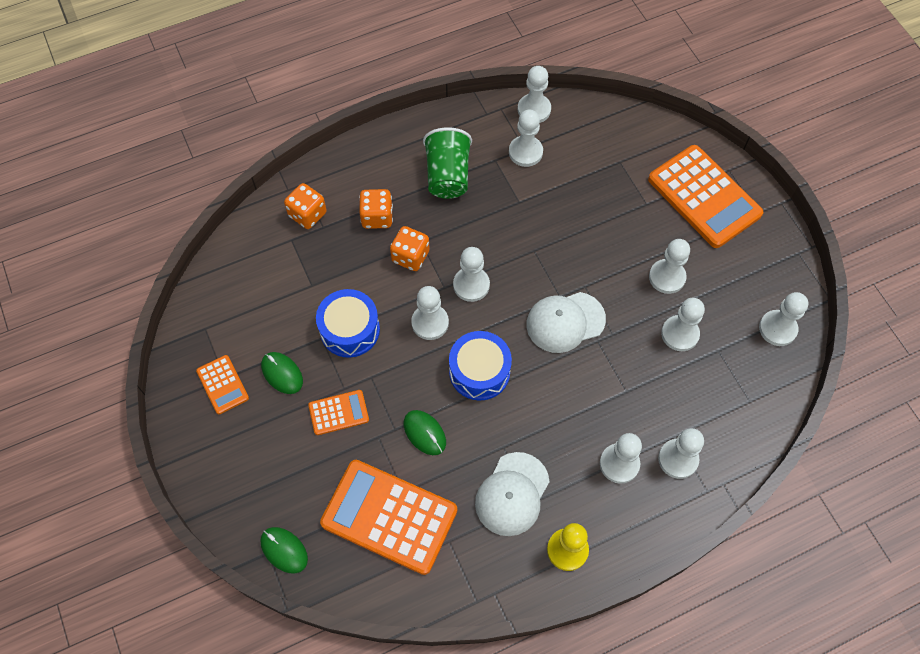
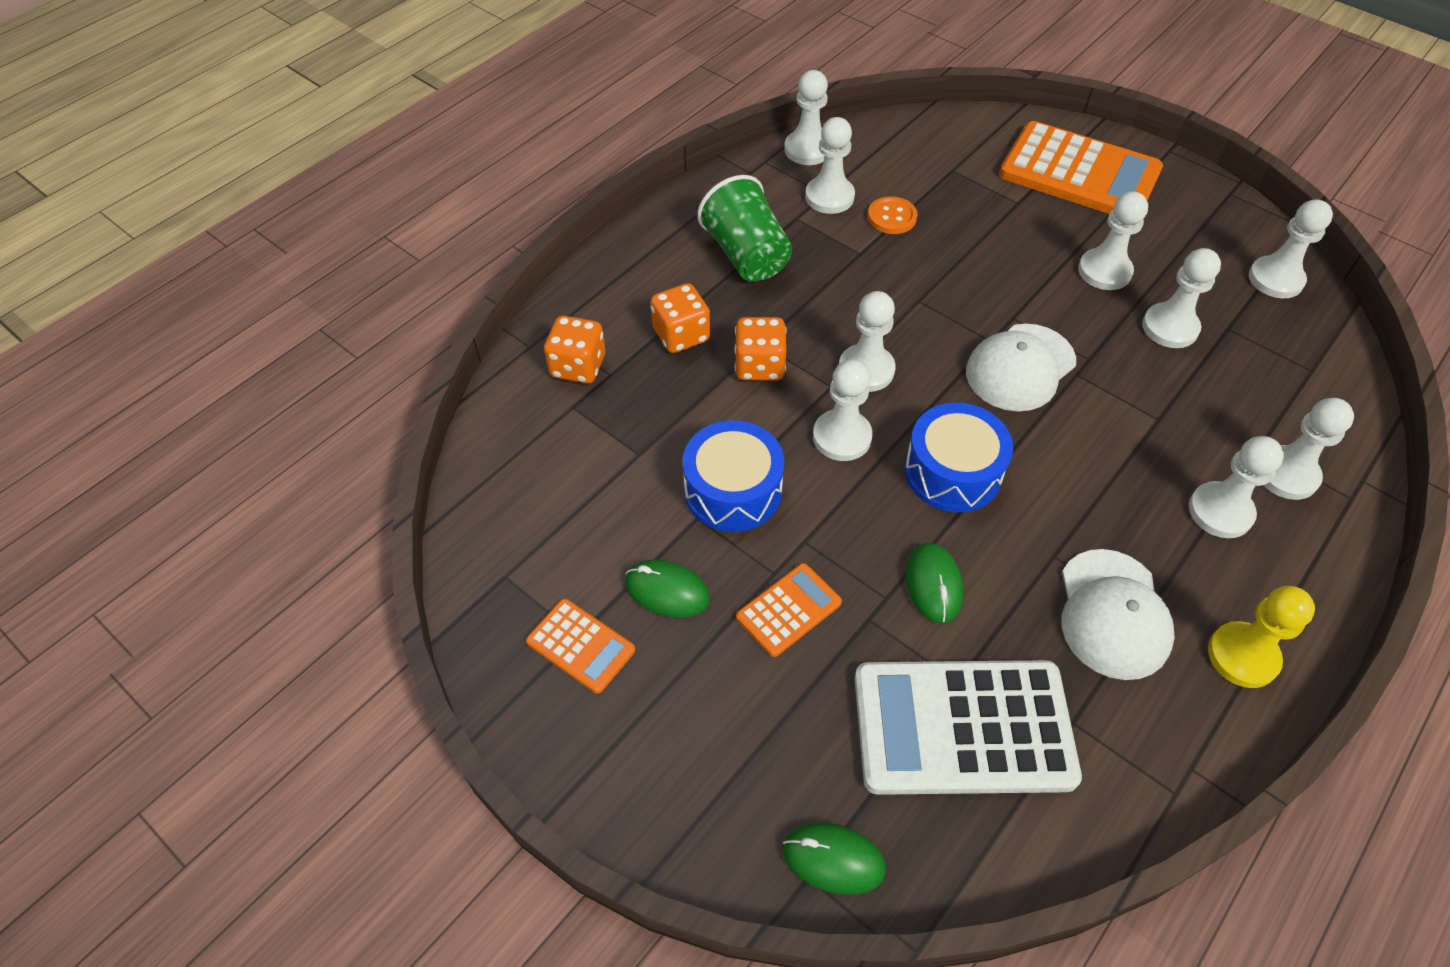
camera: 25 degrees left, 10 degrees down
(389, 517) = (962, 728): orange calculator -> white calculator
(424, 433) = (933, 584): green mouse -> green mouse turned 60 degrees clockwise
(556, 183) = (892, 217): none -> orange button

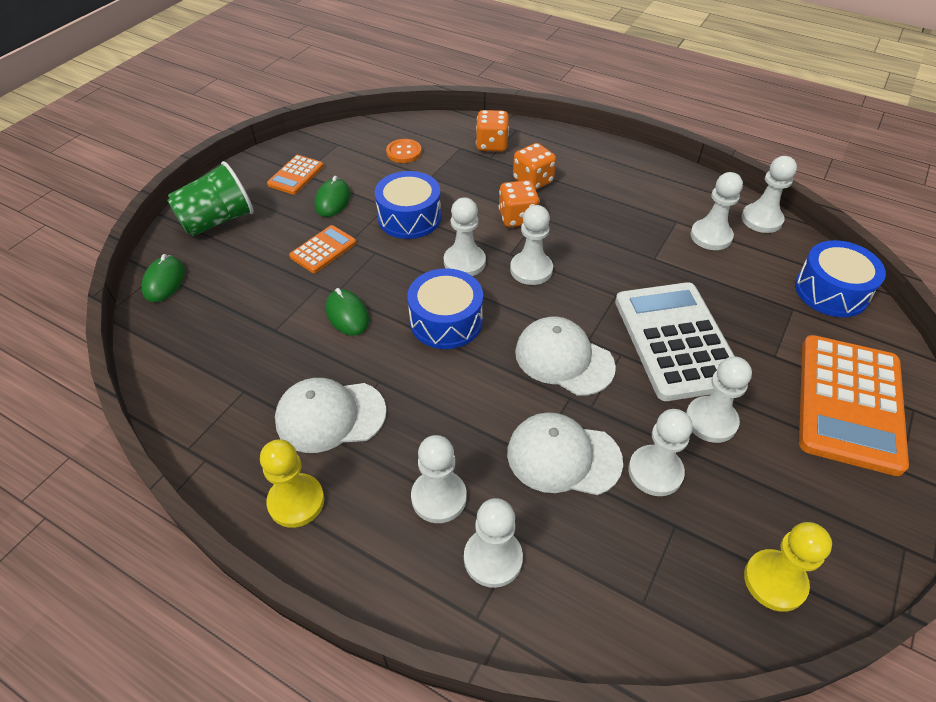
camera: 80 degrees right, 5 degrees down
(746, 255) = (622, 201): green cup -> green cup (217, 221)
(788, 610) = (323, 250): orange calculator -> orange calculator turned 90 degrees counterclockwise
(892, 217) = (706, 273): orange button -> orange button (404, 152)
(930, 136) = (831, 291): none -> blue drum
(933, 584) = (347, 315): green mouse -> green mouse turned 75 degrees clockwise
(962, 728) = (241, 333): white calculator -> white calculator (676, 341)
(1157, 395) = (563, 457): none -> white cap
(1275, 279) = (774, 581): white pawn -> yellow pawn

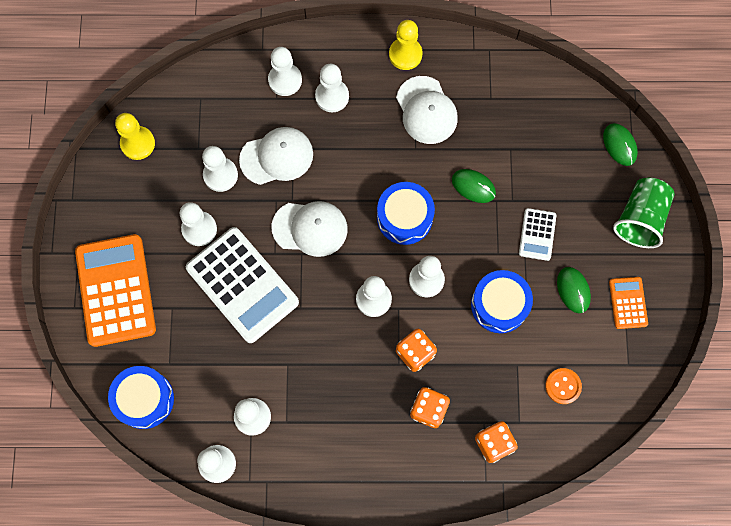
camera: 150 degrees right, 25 degrees up
(323, 250) = (537, 234): orange calculator -> white calculator
(330, 416) = (426, 110): white cap -> white cap turned 105 degrees clockwise

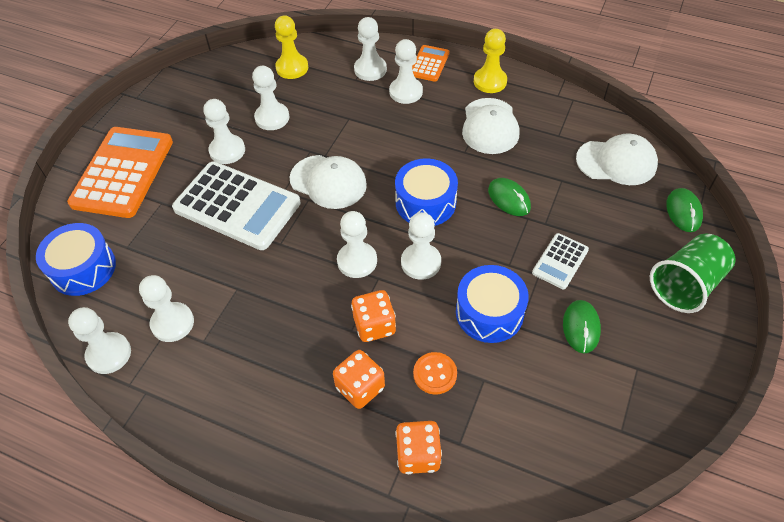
camera: 25 degrees right, 20 degrees down
(138, 143) = (217, 76): yellow pawn -> yellow pawn (292, 68)
(242, 285) = (237, 206): white calculator -> white calculator turned 45 degrees counterclockwise
(277, 157) = (330, 119): white cap -> white cap (616, 162)
(563, 386) = (529, 423): orange button -> orange button (435, 374)
(628, 303) = (643, 363): orange calculator -> orange calculator (429, 64)

